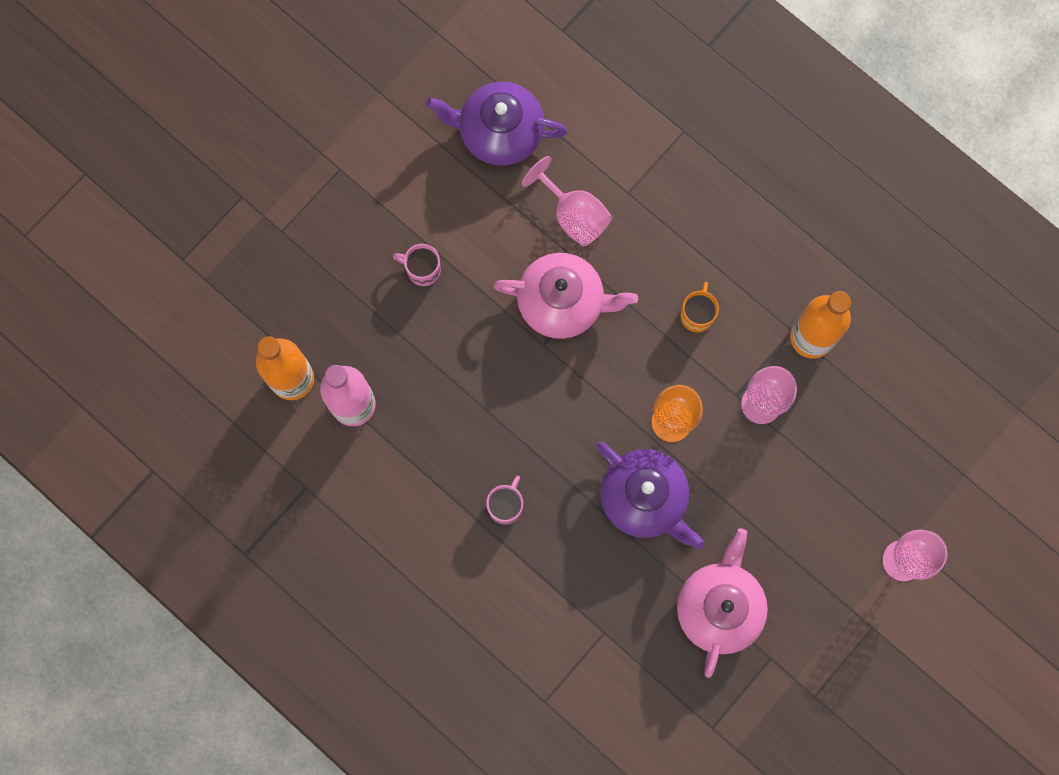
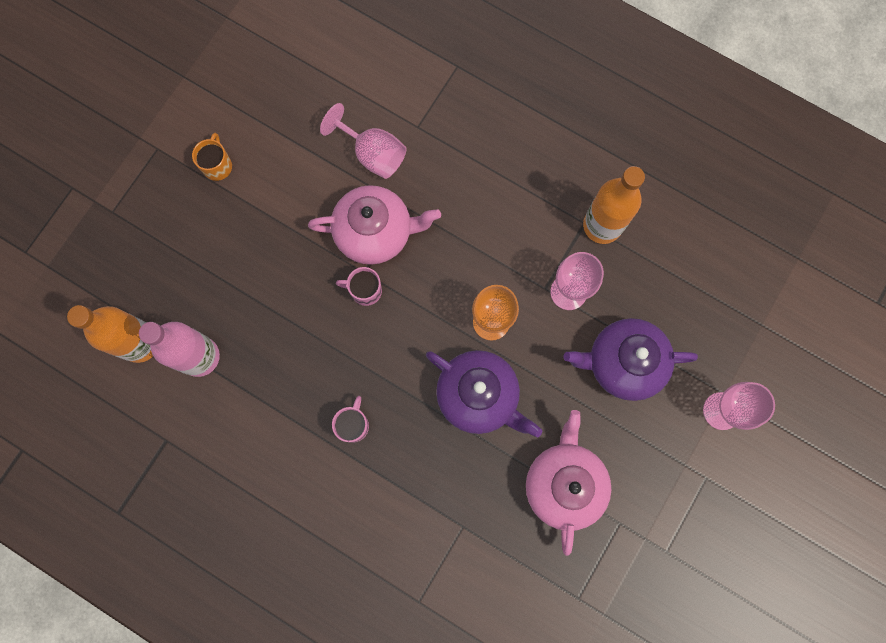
camera: 10 degrees left, 0 degrees up
(422, 270) = (245, 224): pink mug -> pink mug (365, 290)
(499, 132) = (295, 93): purple teapot -> purple teapot (623, 363)
(697, 315) = (497, 223): orange mug -> orange mug (217, 166)

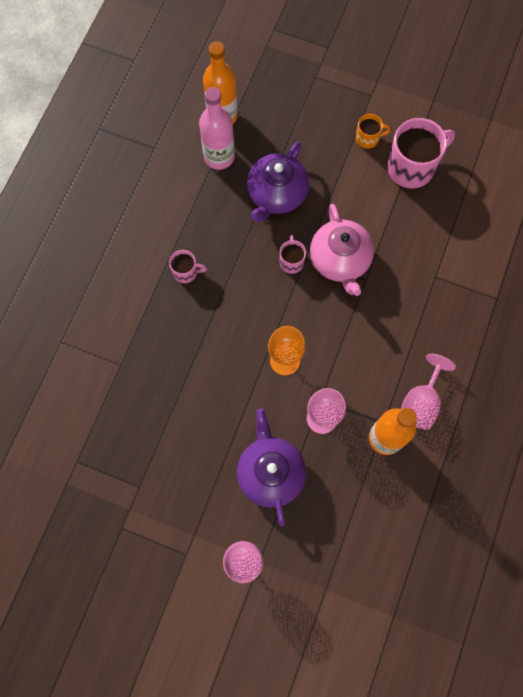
camera: 80 degrees right, 5 degrees down
(269, 122) = (411, 167): none -> pink mug
(373, 154) = (404, 247): pink goblet -> pink goblet (421, 402)
(479, 395) = (223, 360): purple teapot -> purple teapot (276, 194)
(564, 483) = (164, 437): pink teapot -> none

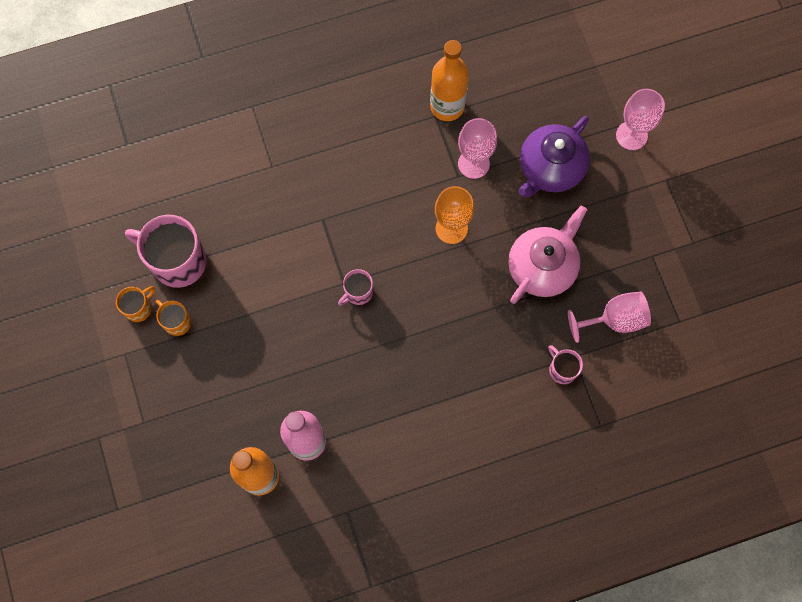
camera: 130 degrees left, 0 degrees up
(186, 272) = (445, 374): pink mug -> pink mug (562, 369)
(276, 194) = (303, 357): purple teapot -> none
(340, 260) = (322, 253): pink teapot -> pink teapot (542, 267)
(396, 123) = (139, 308): none -> orange mug
(421, 402) = (394, 101): pink goblet -> pink goblet (614, 319)

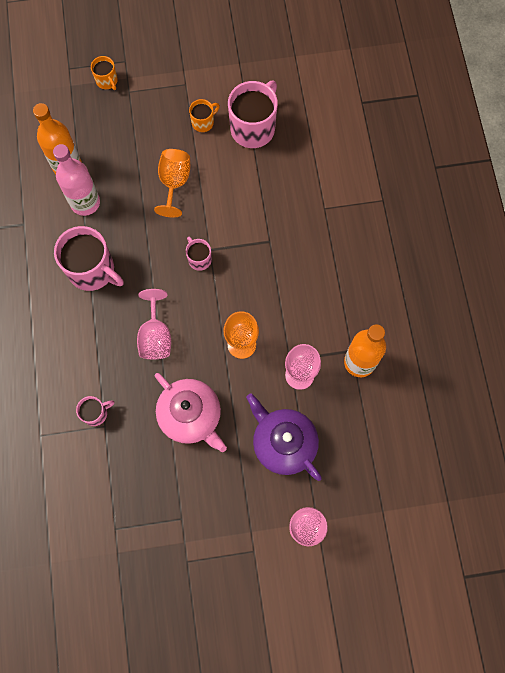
camera: 100 degrees right, 0 degrees up
(139, 308) = (220, 97): orange mug -> orange mug (107, 81)
(264, 340) = (174, 183): none -> orange goblet
(393, 412) = (92, 270): none -> pink mug
(614, 319) = (129, 469): pink goblet -> pink goblet (155, 336)

